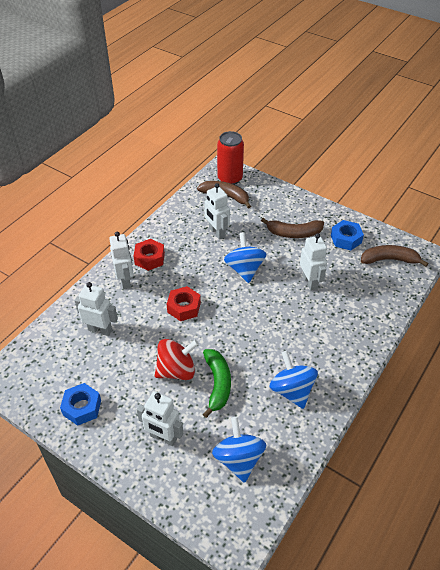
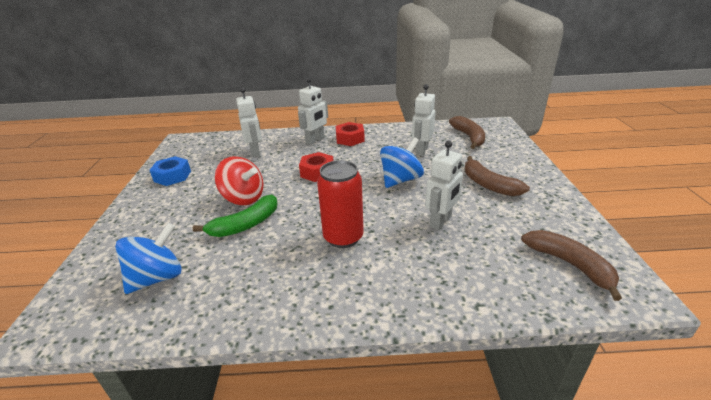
camera: 55 degrees right, 15 degrees down
(163, 437) = (162, 223): white robot -> none
(230, 179) = (491, 130): red can -> red can (343, 237)
(292, 390) = (276, 275): blue spinning top -> none
(346, 239) = (540, 218): blue nut -> none

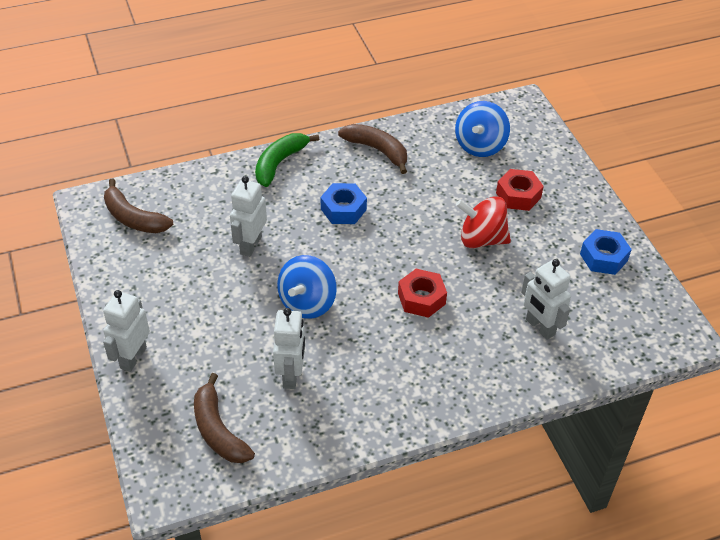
camera: 160 degrees right, 15 degrees up
(245, 225) = (449, 206): green banana -> green banana (279, 163)
(315, 140) = (468, 375): white robot -> white robot (133, 357)
(343, 237) = (343, 209): red can -> blue nut
(350, 139) = (414, 389): red nut -> red nut (518, 195)
(488, 184) = (196, 313): brown banana -> brown banana (377, 150)

